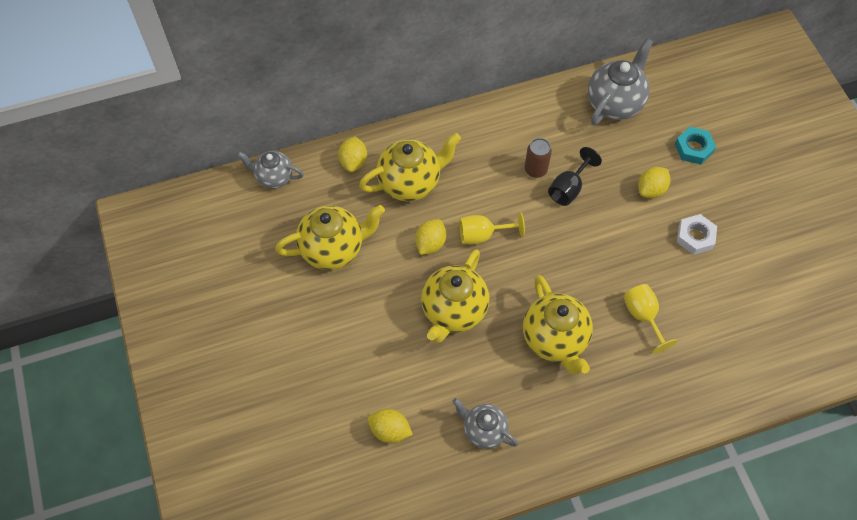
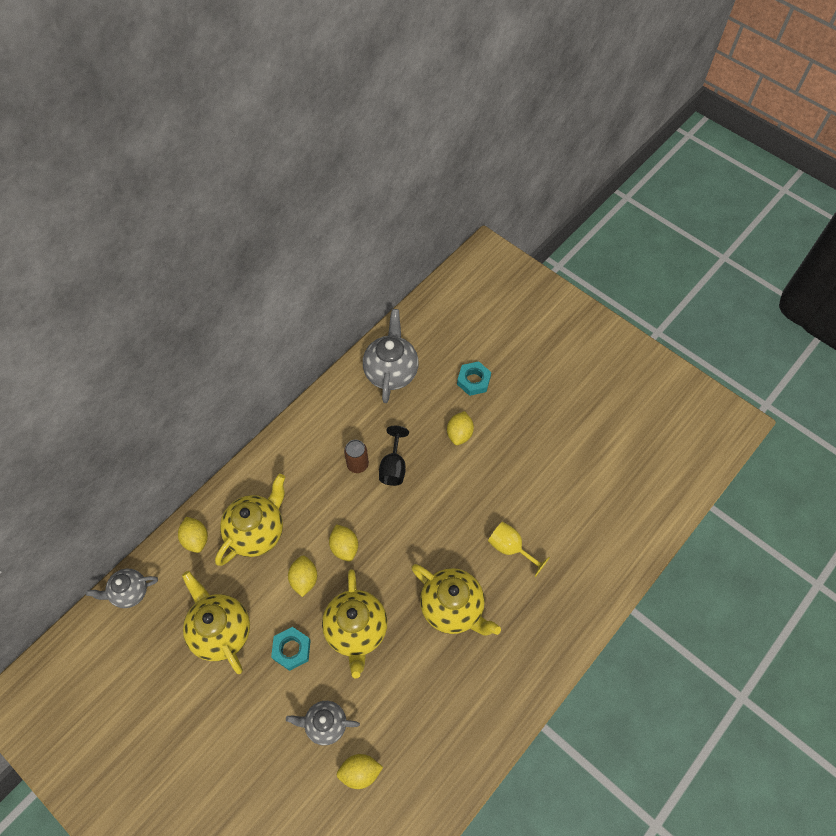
camera: 30 degrees left, 0 degrees up
(333, 249) = (221, 631): yellow teapot -> yellow teapot turned 75 degrees counterclockwise
(386, 296) = (291, 649): none -> turquoise nut
(482, 235) = (344, 547): yellow goblet -> yellow lemon
(483, 430) = (438, 724): grey teapot -> grey teapot (325, 724)
(695, 237) = (514, 457): white nut -> none

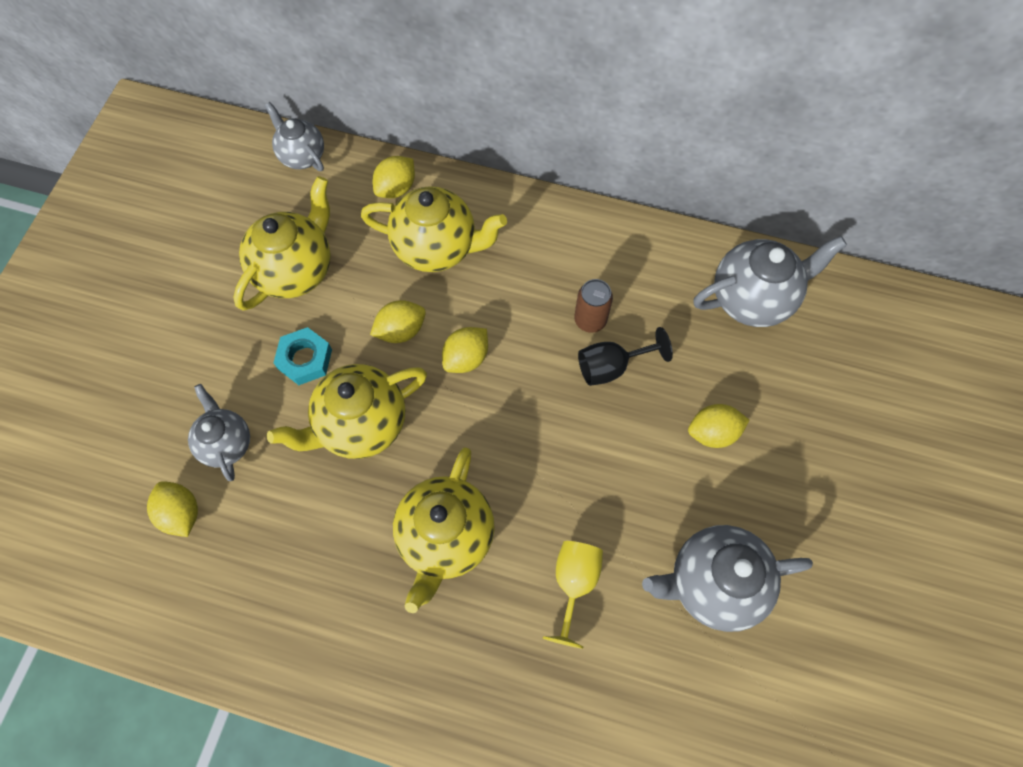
camera: 65 degrees right, 5 degrees up
(473, 381) = (810, 415): turquoise nut -> none
(541, 477) = (713, 583): none -> grey teapot

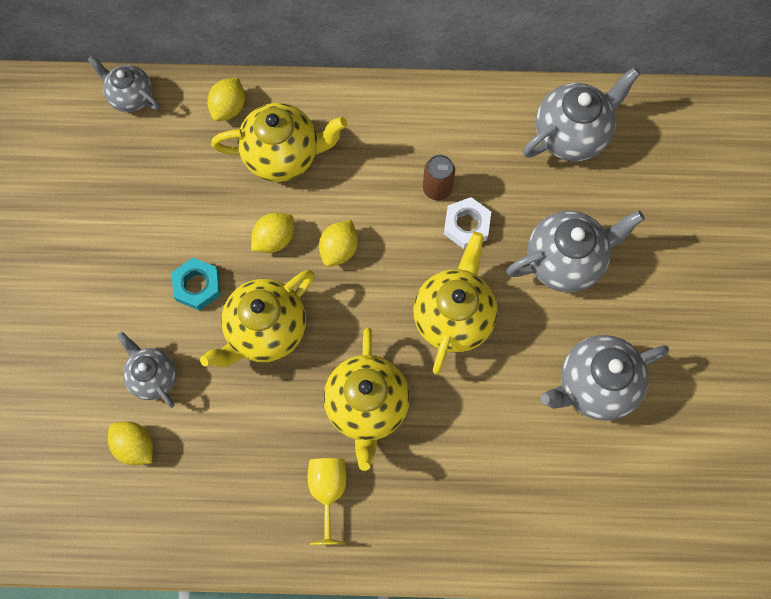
camera: 15 degrees left, 5 degrees up
(296, 270) = (162, 207): yellow teapot -> yellow teapot (453, 317)
(574, 584) = (483, 415): yellow goblet -> yellow goblet (328, 492)
(611, 367) = (466, 225): black goblet -> white nut
(712, 432) = (565, 261): yellow lemon -> grey teapot

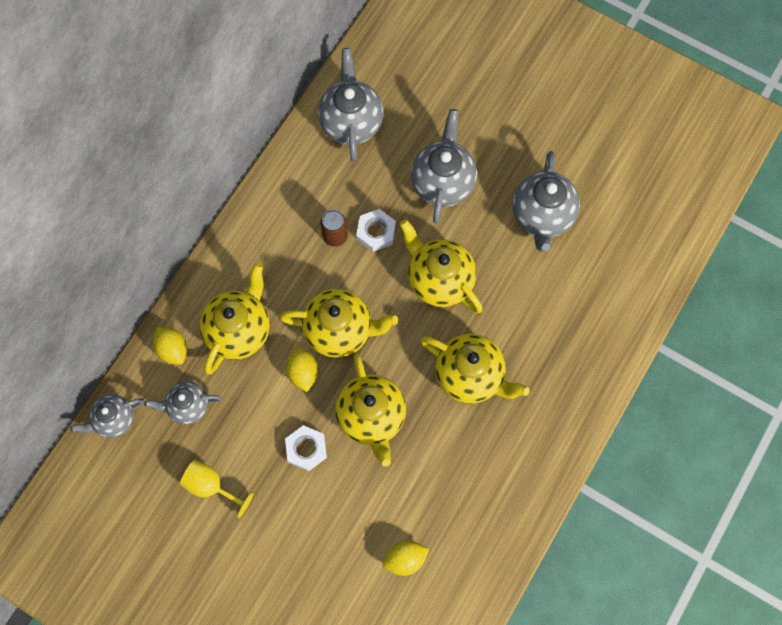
camera: 60 degrees left, 0 degrees up
(153, 377) = (359, 518): grey teapot -> grey teapot (188, 406)
(197, 286) = (306, 449): turquoise nut -> white nut
(328, 492) = (517, 436): yellow goblet -> yellow goblet (211, 486)
(339, 249) = (340, 330): yellow lemon -> yellow teapot

